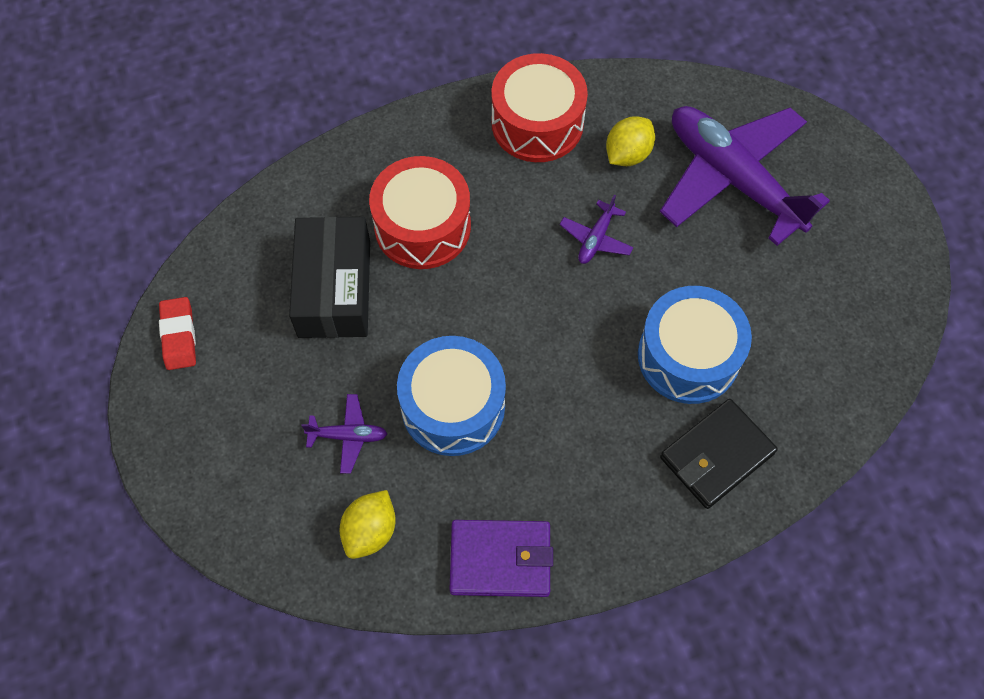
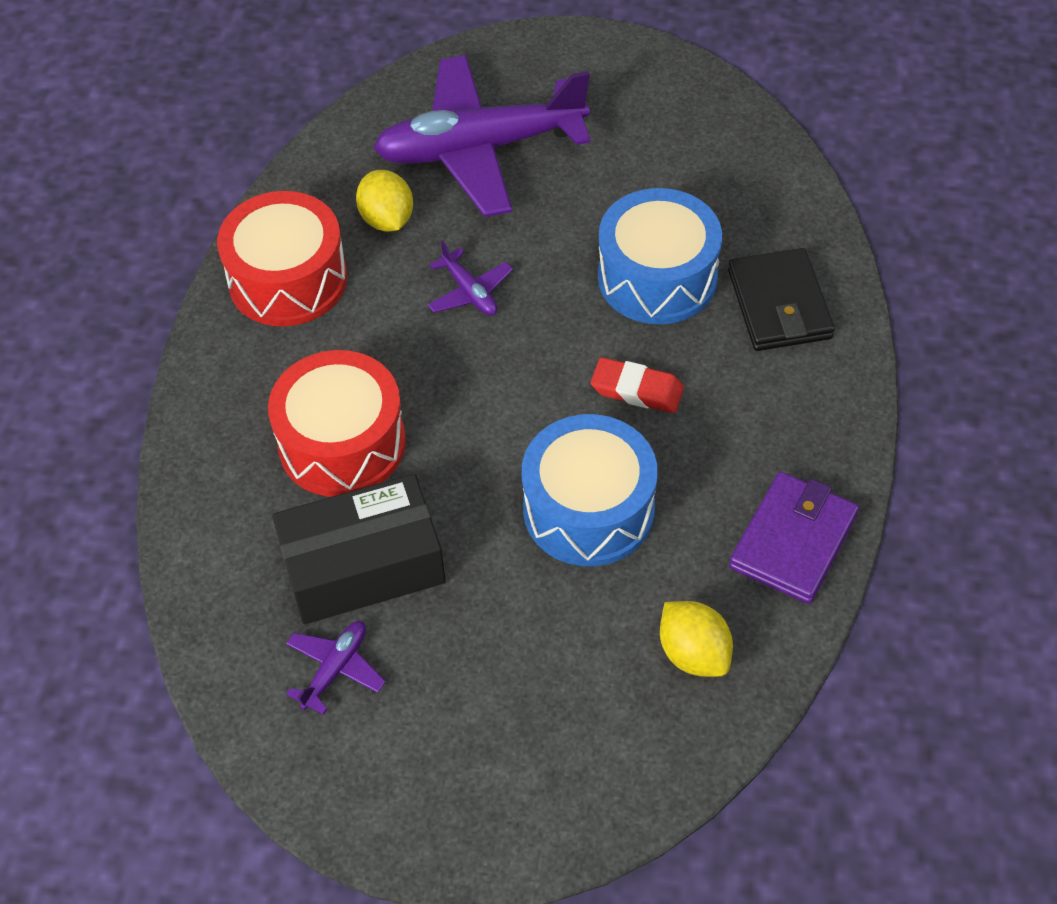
camera: 60 degrees left, 10 degrees down
(179, 336) = (314, 763): red eraser -> red eraser (637, 390)
(334, 289) = (363, 565): black box -> black box turned 45 degrees counterclockwise
(348, 436) = (563, 629): purple plane -> purple plane (335, 669)

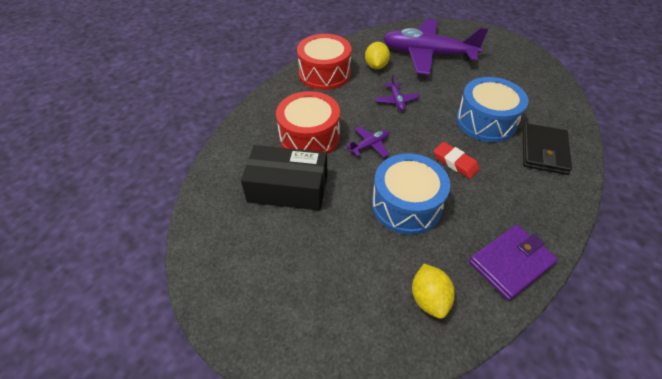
camera: 25 degrees right, 5 degrees down
(335, 669) = (247, 227): purple plane -> purple plane (369, 145)

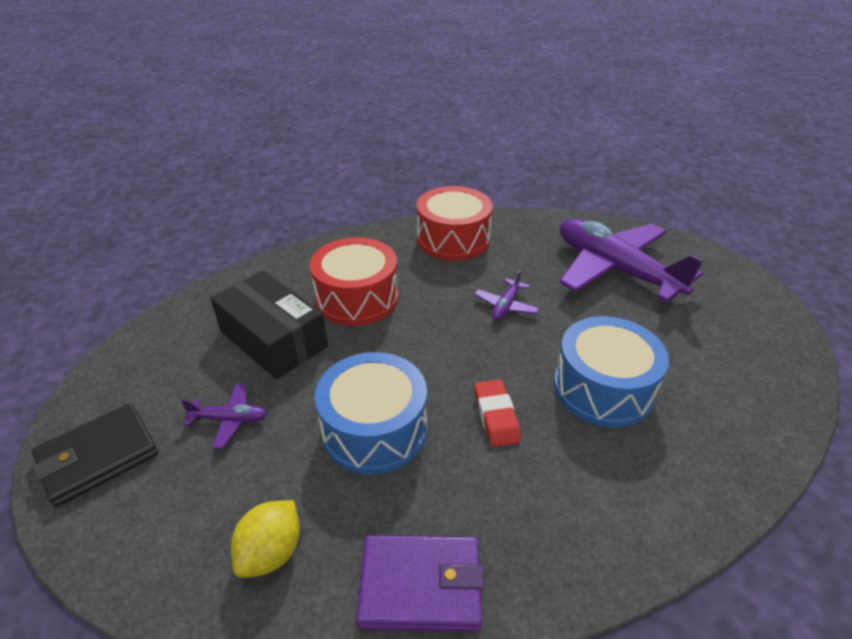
camera: 35 degrees right, 10 degrees down
(369, 145) = (412, 340): purple plane -> purple plane (229, 419)
(376, 66) = (526, 256): yellow lemon -> none
(544, 151) = (651, 474): black wallet -> black wallet (98, 457)

